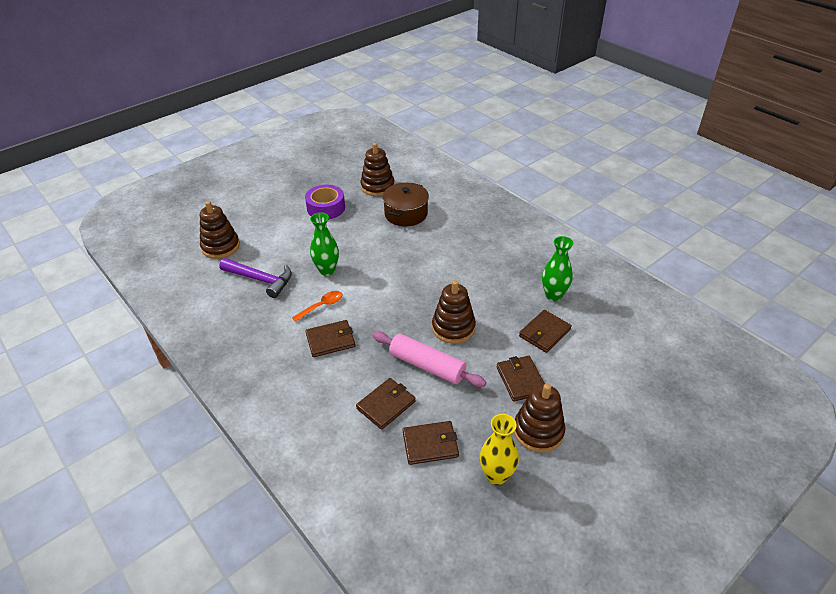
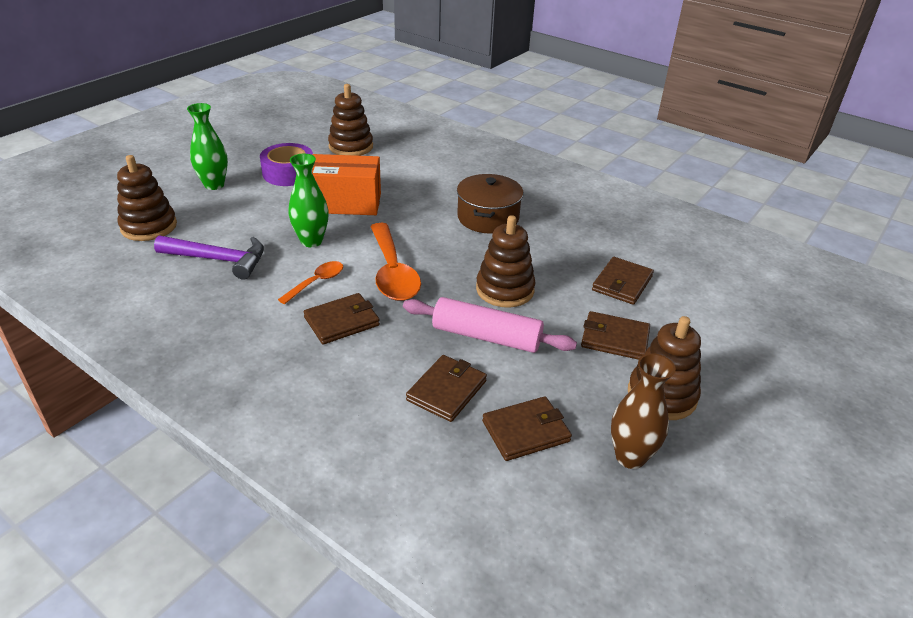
camera: 15 degrees left, 5 degrees down
(360, 239) = (345, 203): none -> orange box
(377, 304) = (392, 272): none -> orange spoon
(406, 214) = (398, 172): brown pot -> brown pot (488, 217)
(496, 475) = (630, 457): yellow vase -> brown vase
(520, 380) = (614, 339): brown wallet -> brown wallet turned 45 degrees counterclockwise
(553, 295) = (616, 243): green vase -> green vase (214, 185)

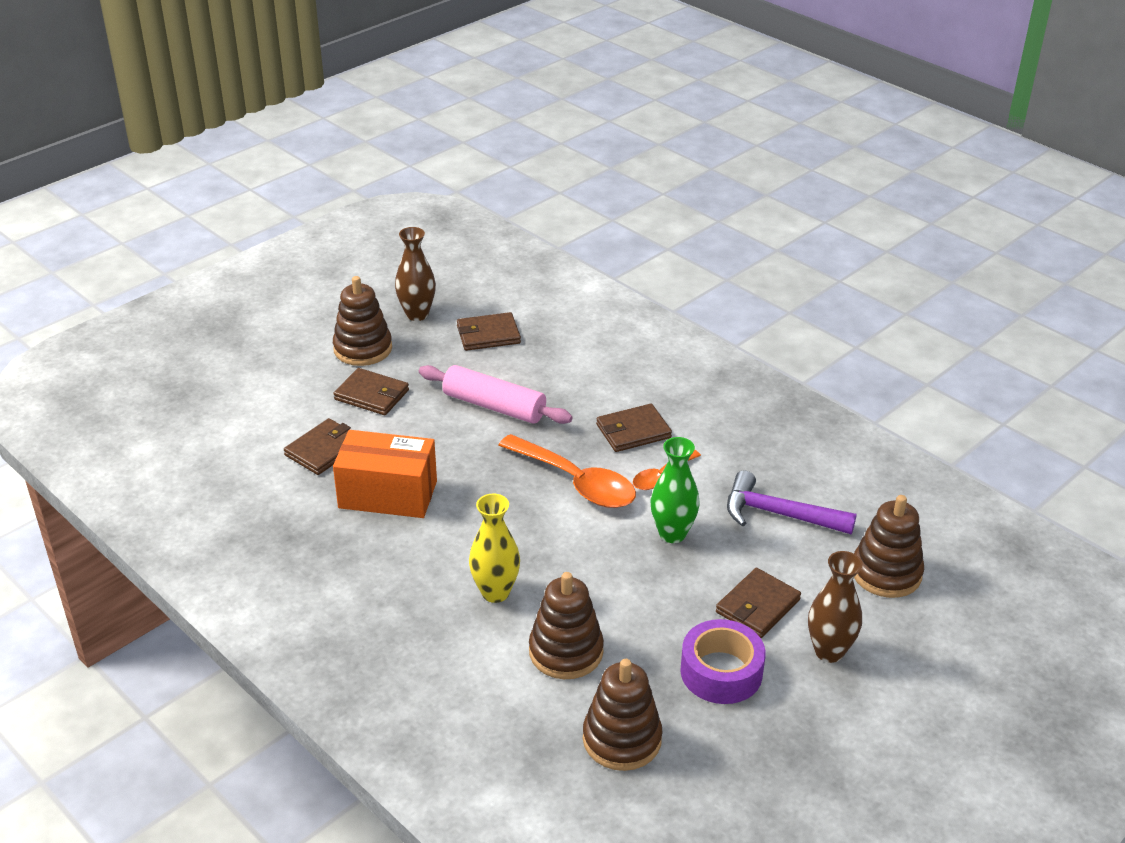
camera: 170 degrees left, 0 degrees up
(214, 185) = (829, 651): green vase -> brown vase
(345, 203) = (630, 598): orange box -> orange box (388, 494)
(392, 272) = (576, 482): orange spoon -> orange spoon turned 135 degrees clockwise
(440, 201) = (495, 592): none -> yellow vase
(446, 390) = (543, 366): brown wallet -> brown wallet (757, 606)
(488, 217) = (438, 556): brown pot -> none
(505, 289) = (457, 452): brown stacking toy -> brown stacking toy (566, 651)

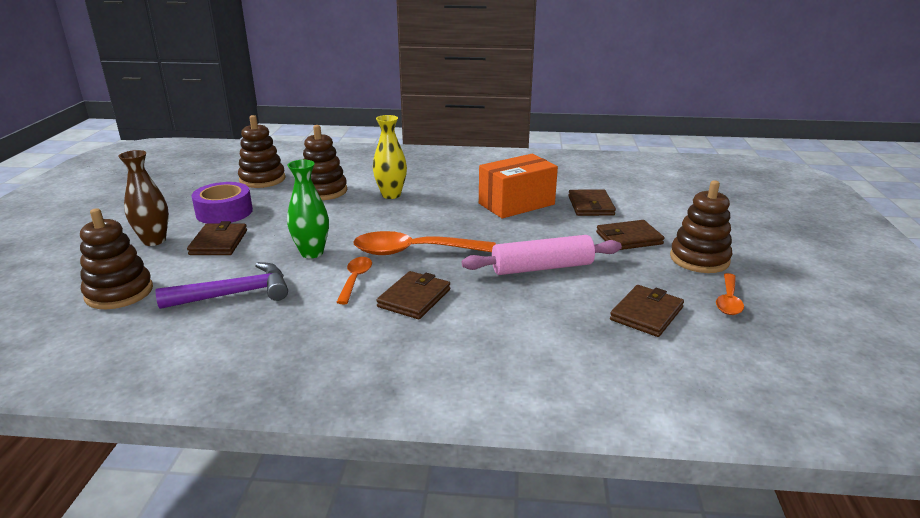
camera: 140 degrees right, 10 degrees down
(417, 314) = (728, 301): brown vase -> orange spoon

